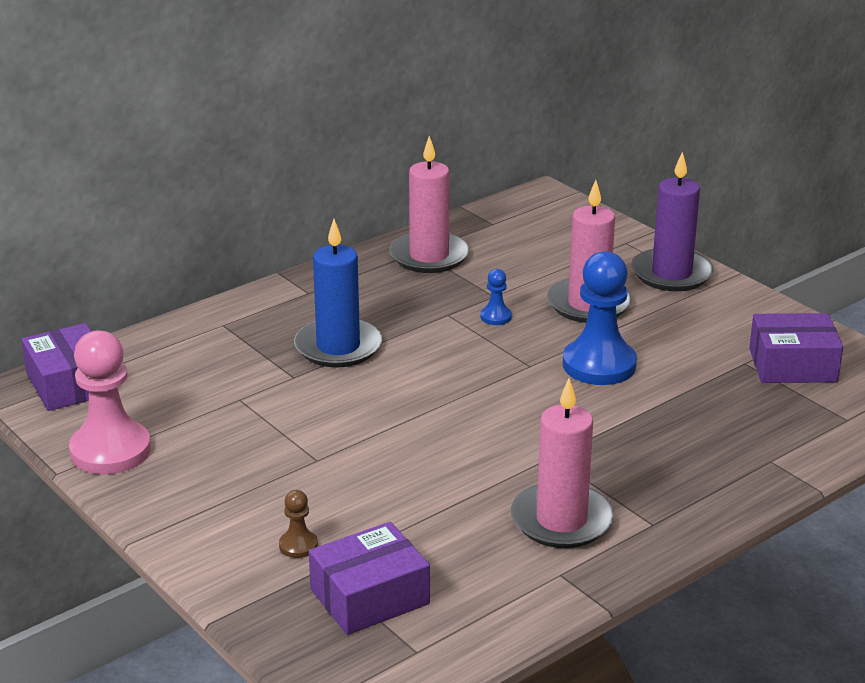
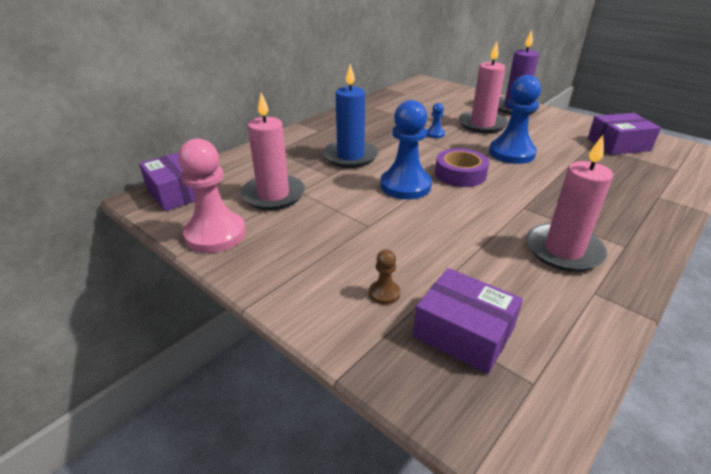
camera: 10 degrees left, 5 degrees up
(369, 597) = (463, 332): purple box -> purple box turned 75 degrees clockwise
(398, 405) = (405, 186): none -> blue pawn
(429, 256) = (380, 109): pink candle -> pink candle (273, 195)
(492, 394) = (460, 174): none -> purple tape

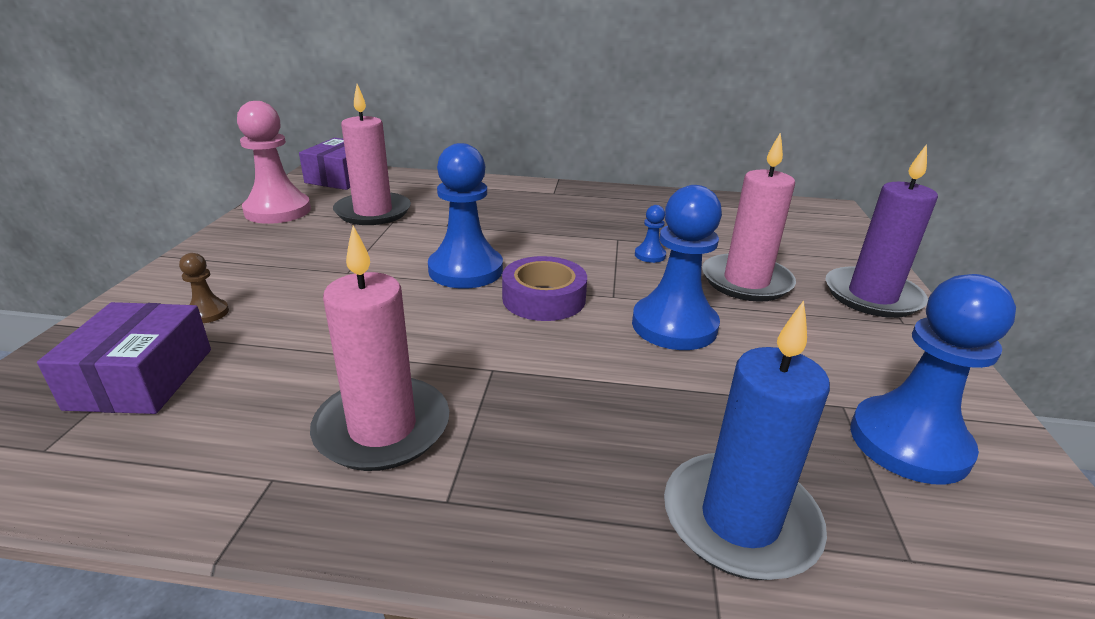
camera: 55 degrees right, 5 degrees down
(350, 156) = (506, 223): blue candle -> blue candle (740, 520)
(618, 144) = (908, 443): purple box -> blue pawn

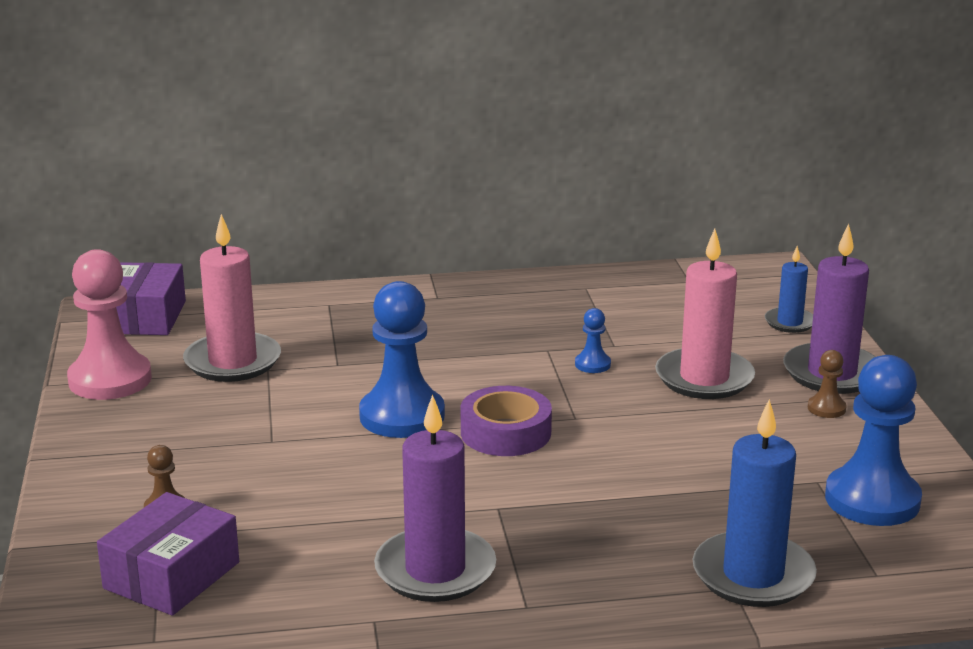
camera: 15 degrees left, 5 degrees down
(141, 378) = (172, 575): purple box -> purple box turned 45 degrees clockwise
(382, 428) = (435, 570): pink candle -> purple candle
(674, 325) = (648, 437): blue pawn -> none
(836, 249) = (789, 322): none -> blue candle
(863, 328) = (826, 408): none -> brown pawn

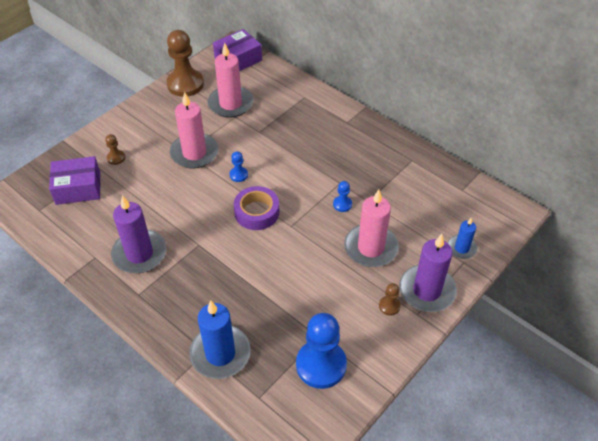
camera: 50 degrees right, 25 degrees up
(110, 380) = (185, 84): pink pawn -> brown pawn
(287, 433) = (194, 153): none -> pink candle
(402, 416) = (238, 175): blue pawn -> blue pawn, size x0.45

